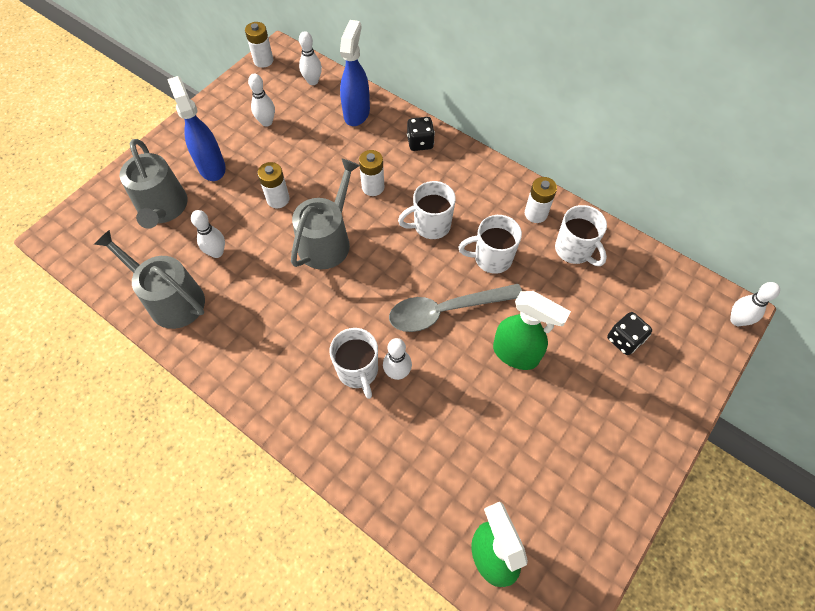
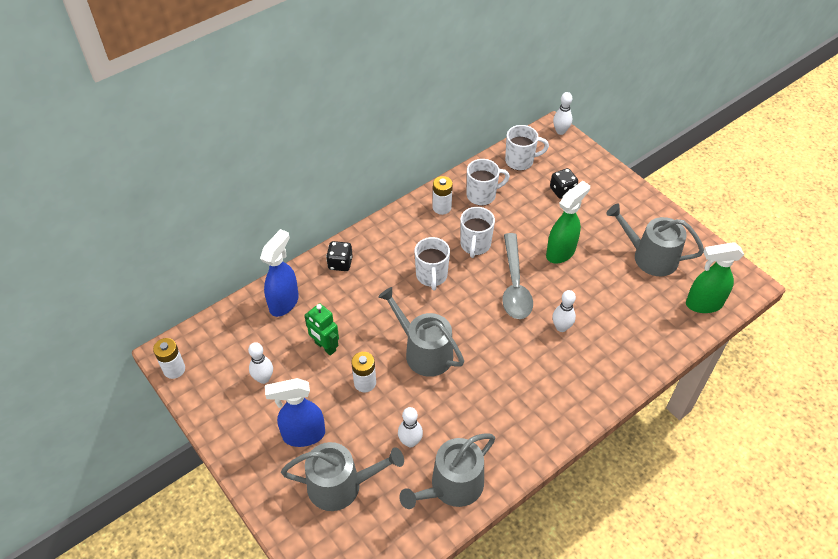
camera: 75 degrees left, 10 degrees down
(313, 81) = (226, 330): white bowling pin -> none
(313, 157) = (325, 347): none -> green robot
(357, 113) = (284, 302): blue spray bottle -> blue spray bottle turned 90 degrees clockwise
(358, 371) = (555, 353): white mug -> white mug (520, 161)
(373, 187) = (377, 307): white battery -> none
(551, 470) = (649, 257): none -> grey watering can

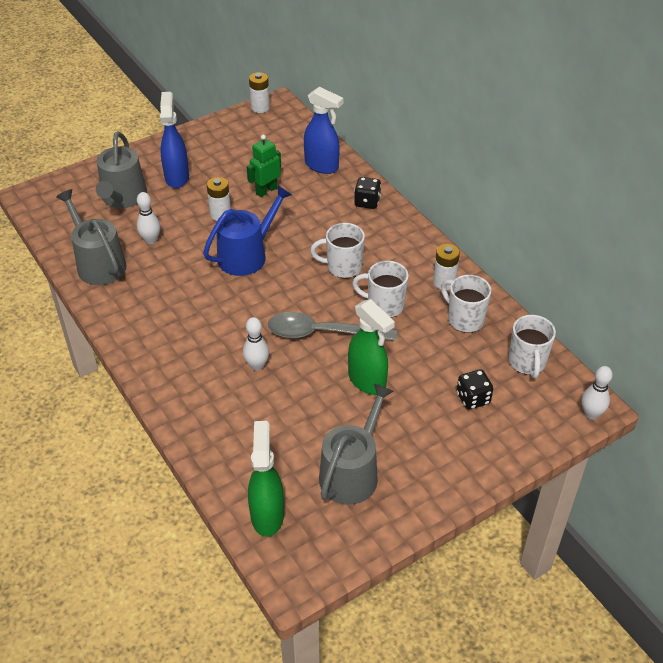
camera: 95 degrees right, 5 degrees down
(263, 378) = (239, 155): white bowling pin -> none
(424, 351) = (247, 255): grey watering can -> blue watering can
(482, 195) = (464, 319): white mug -> white mug turned 150 degrees clockwise

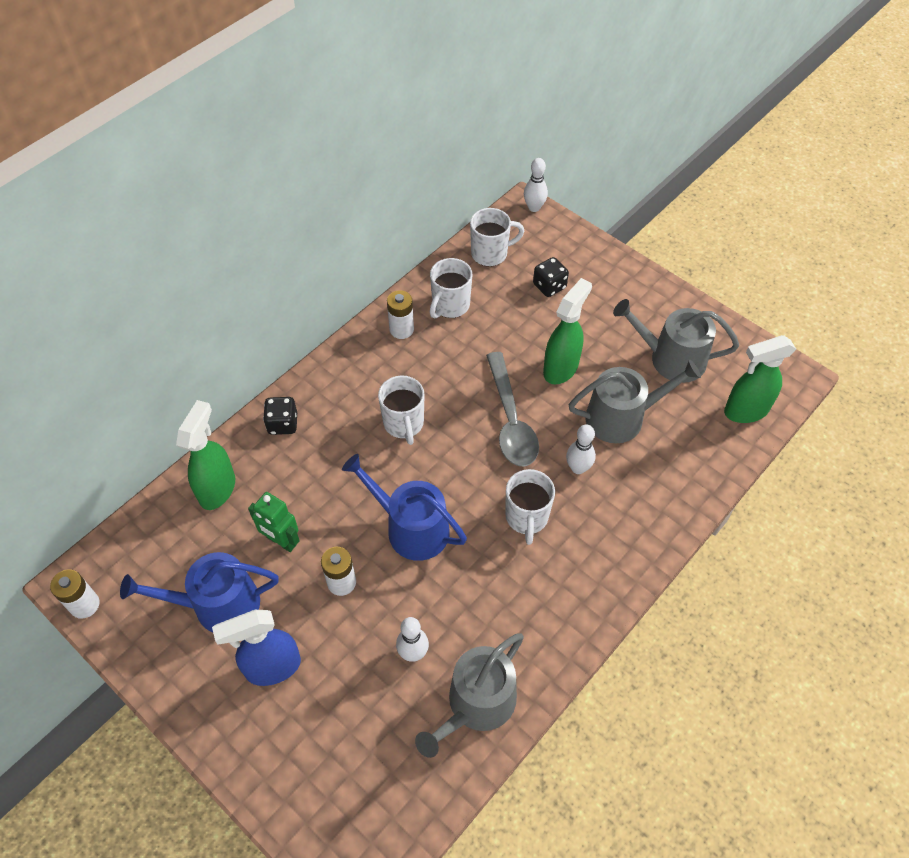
camera: 105 degrees left, 10 degrees up
(122, 198) = (334, 728): grey watering can -> grey watering can (622, 417)
(232, 159) = (217, 605): none -> blue watering can
(322, 166) = (218, 489): blue spray bottle -> green spray bottle
(384, 305) = (452, 374): white mug -> white mug (526, 517)

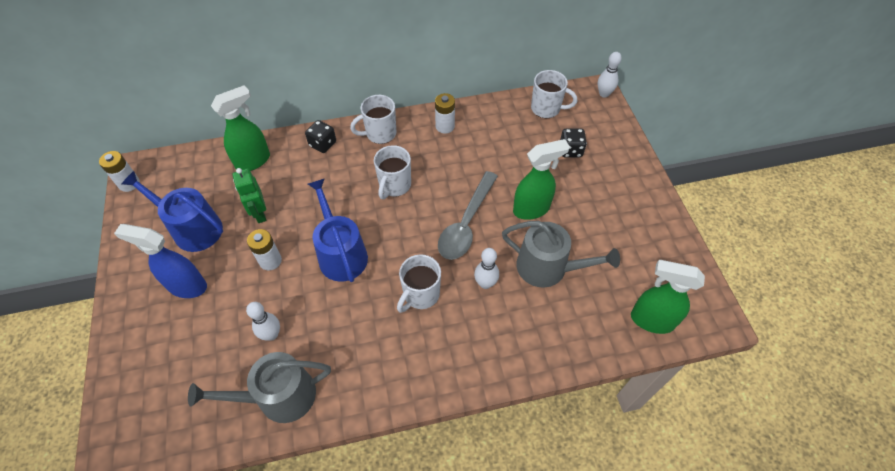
camera: 35 degrees right, 0 degrees up
(450, 306) = (489, 128): white mug -> white mug (380, 134)
(670, 358) = (621, 248): grey watering can -> none

